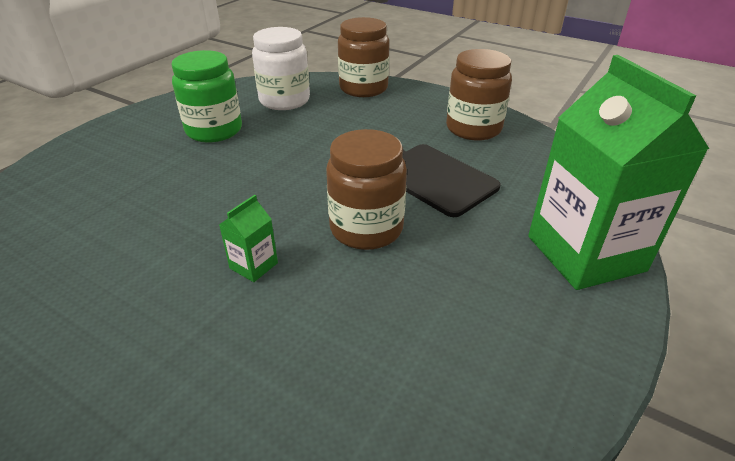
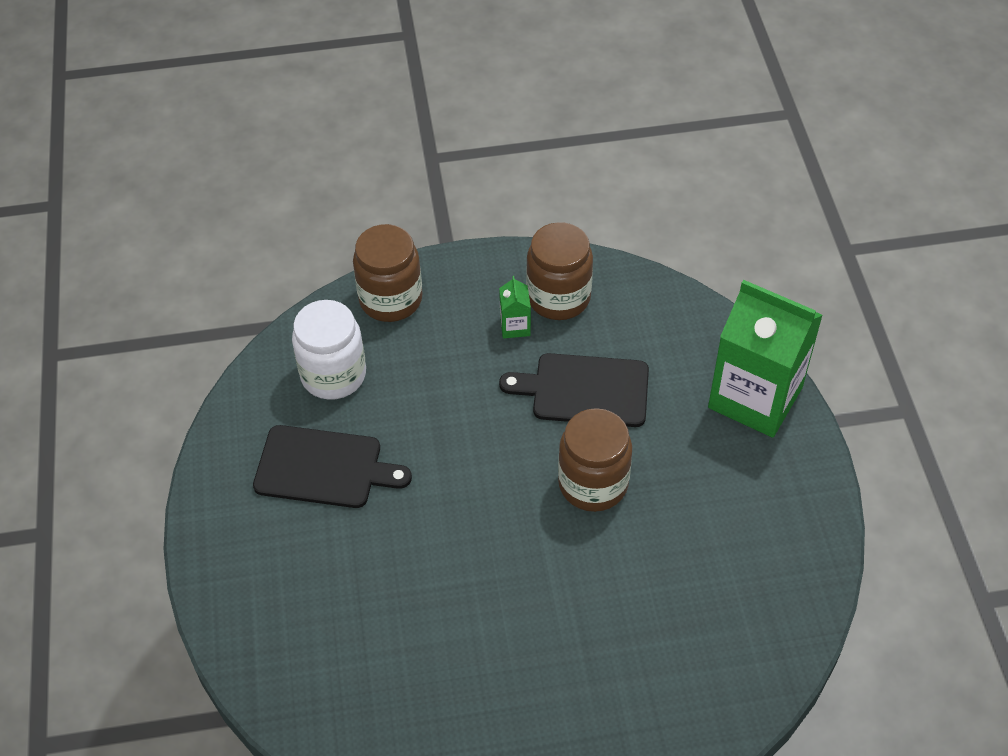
camera: 40 degrees left, 15 degrees up
(214, 130) = (323, 468): green jar -> black cutting board
(253, 265) = (554, 577): green carton -> green carton (515, 326)

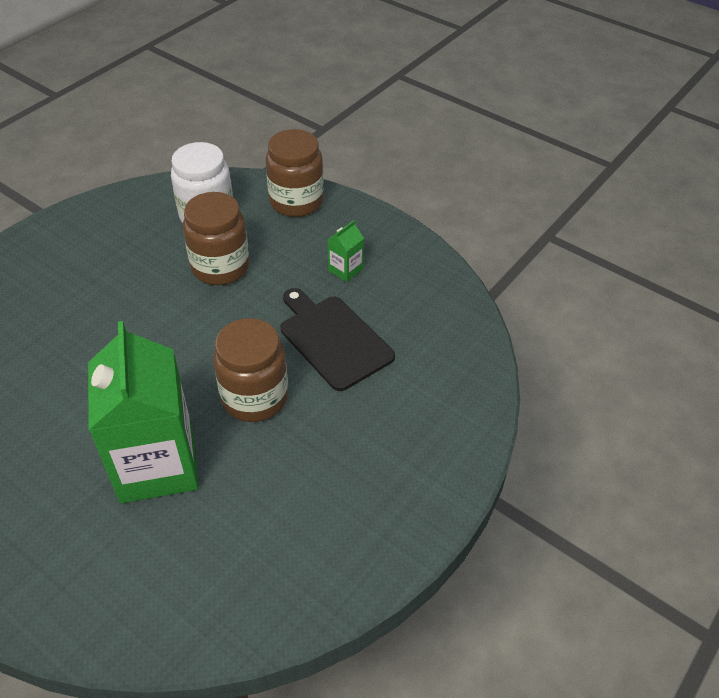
camera: 45 degrees right, 5 degrees down
(323, 468) = (128, 256): black cutting board -> none
(558, 297) = (397, 275): brown jar -> brown jar (220, 267)
(755, 397) = (443, 442): green carton -> green carton (157, 464)

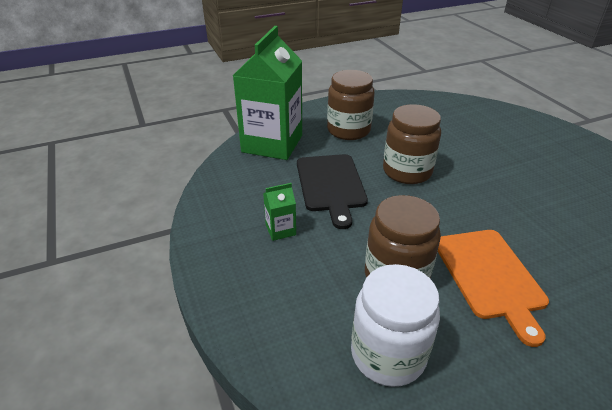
camera: 150 degrees left, 10 degrees down
(139, 297) = (489, 276): none -> orange cutting board
(157, 464) = (483, 160): green carton -> green carton (272, 144)
(296, 201) = (269, 327): brown jar -> brown jar (348, 130)

